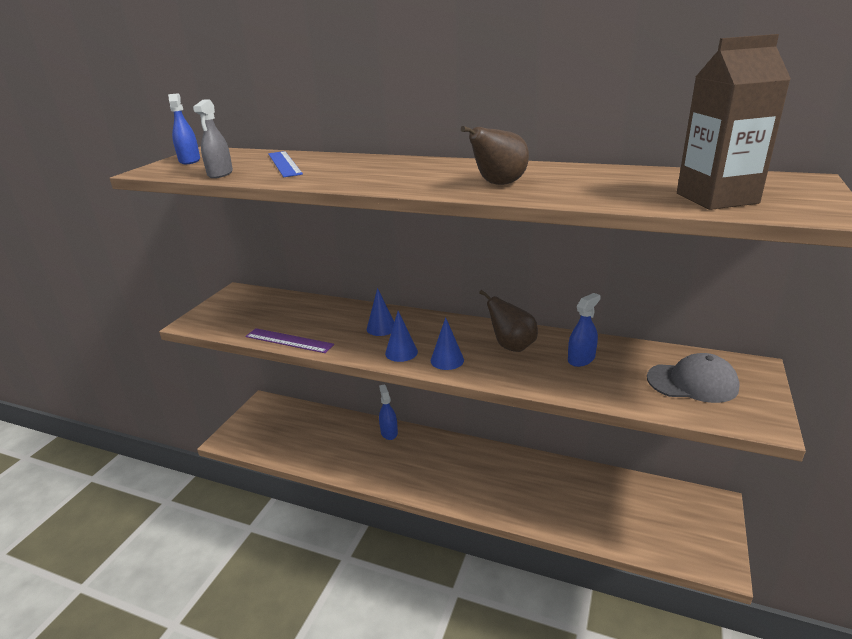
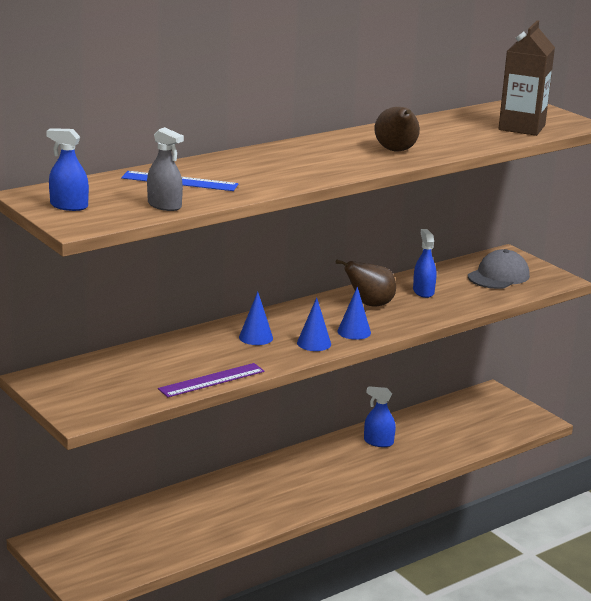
camera: 60 degrees left, 5 degrees down
(389, 432) = (219, 485): blue spray bottle -> blue spray bottle (378, 442)

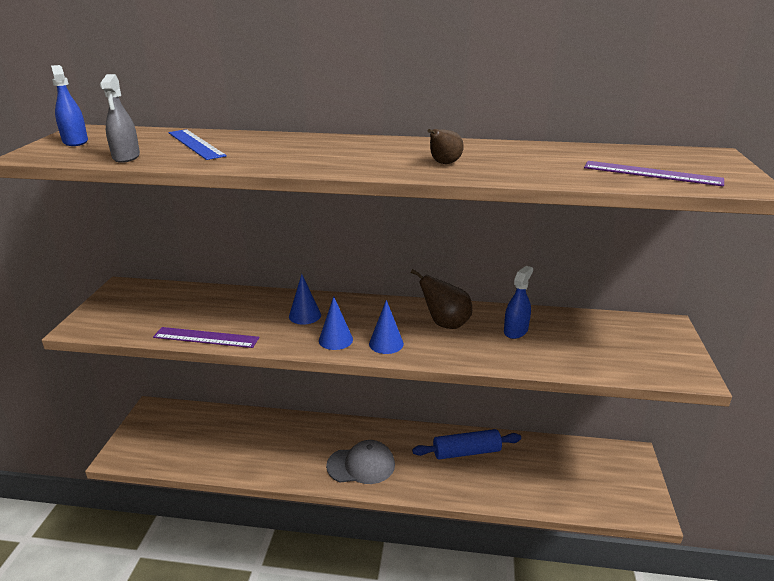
camera: 45 degrees right, 5 degrees up
(378, 442) = (466, 452): blue spray bottle -> blue rolling pin
(396, 151) = (444, 164): brown pear -> brown pear, size x0.64
(498, 276) = (621, 344): grey cap -> grey cap (361, 465)
(521, 127) = (652, 173): brown carton -> purple ruler

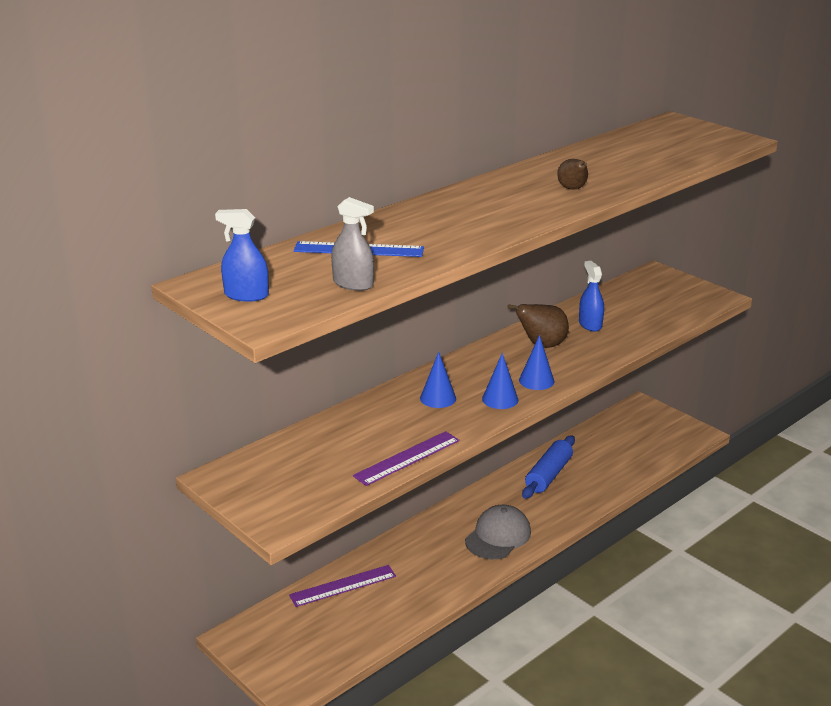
camera: 50 degrees left, 0 degrees up
(652, 173) = (685, 149): purple ruler -> purple ruler (343, 586)

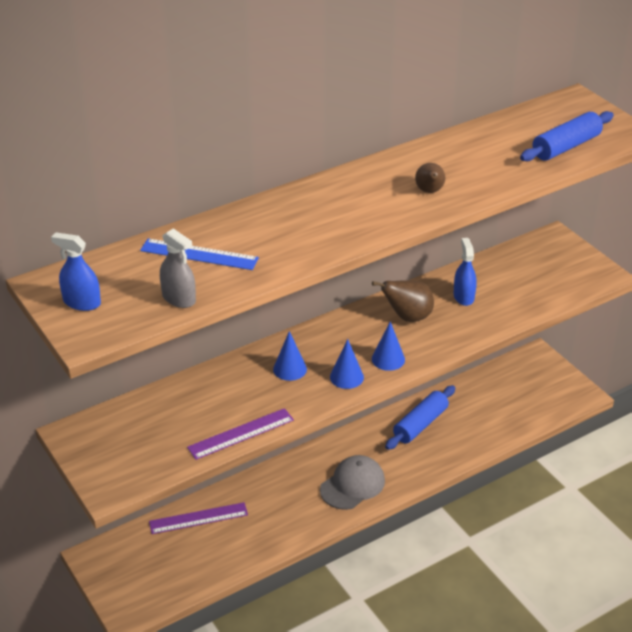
camera: 10 degrees right, 10 degrees up
(686, 151) = (566, 146): none -> blue rolling pin

